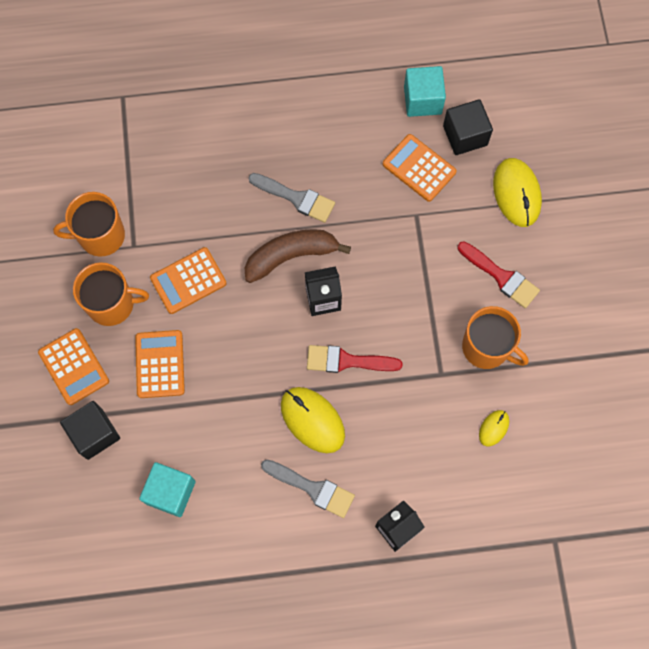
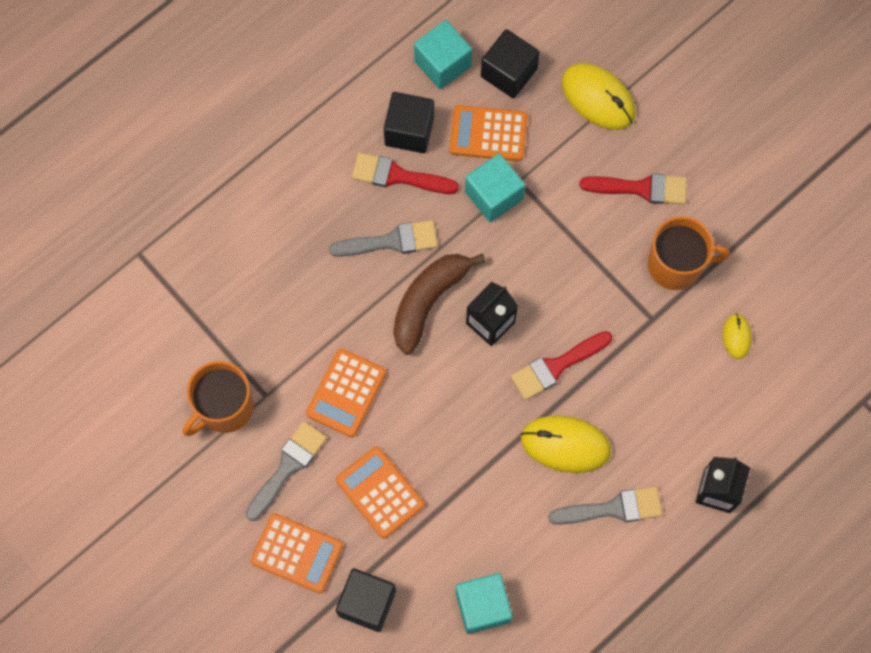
camera: 35 degrees left, 0 degrees up
(112, 304) = (288, 466): orange mug -> grey brush
(334, 156) = (397, 176): none -> red brush
(365, 131) = (409, 131): none -> black cube
(391, 213) = (494, 195): none -> turquoise cube

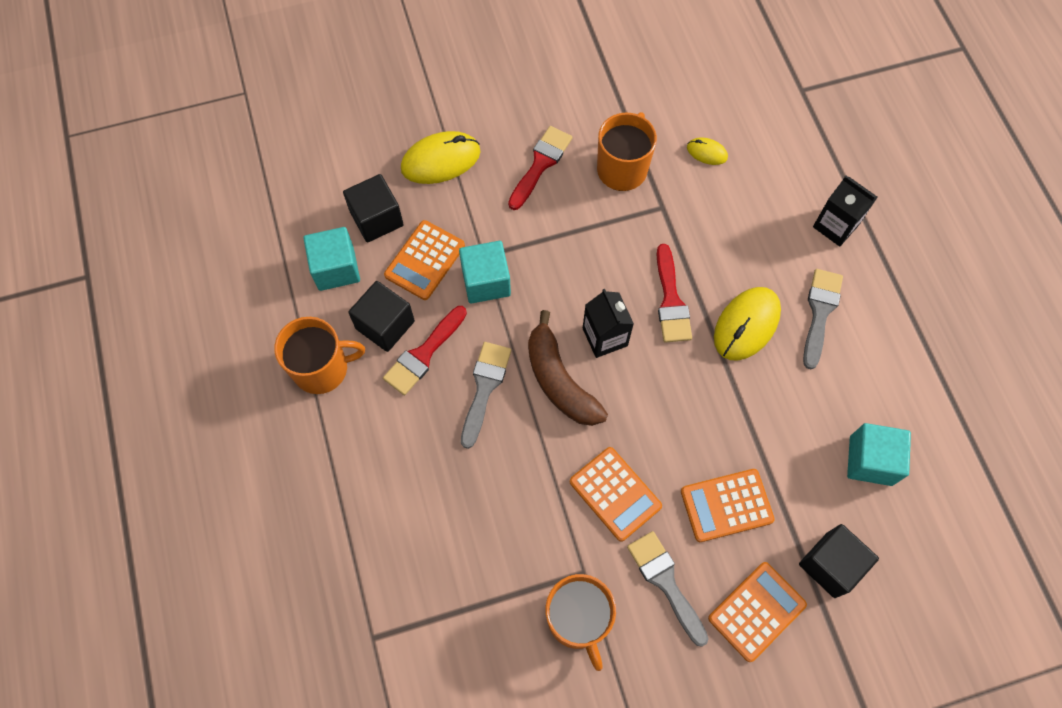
camera: 65 degrees left, 5 degrees down
(344, 100) = (322, 368): none -> orange mug

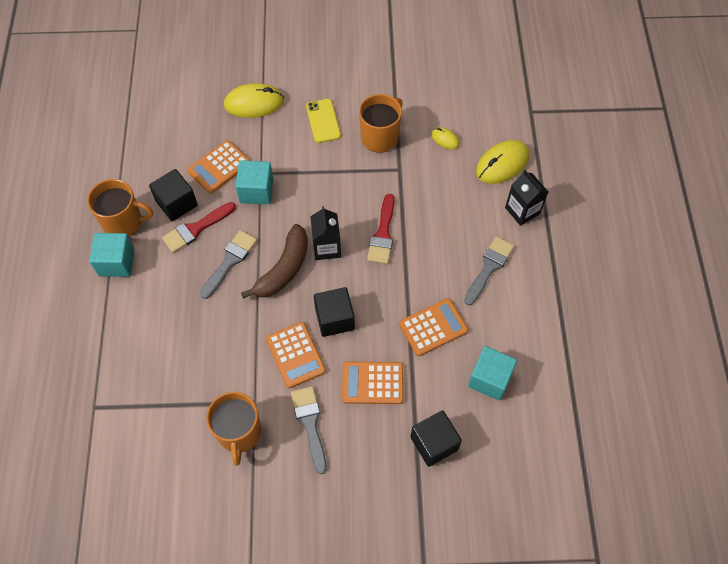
camera: 15 degrees right, 5 degrees down
(336, 268) = (157, 158): turquoise cube -> turquoise cube (116, 262)
(376, 219) = (196, 132): black cube -> black cube (334, 319)
(540, 164) = (323, 121): red brush -> yellow phone
(559, 380) = (284, 269): brown banana -> brown banana turned 135 degrees counterclockwise
(746, 325) = (431, 263): yellow mouse -> yellow mouse (502, 164)
(756, 611) = (368, 461): orange calculator -> orange calculator (433, 327)

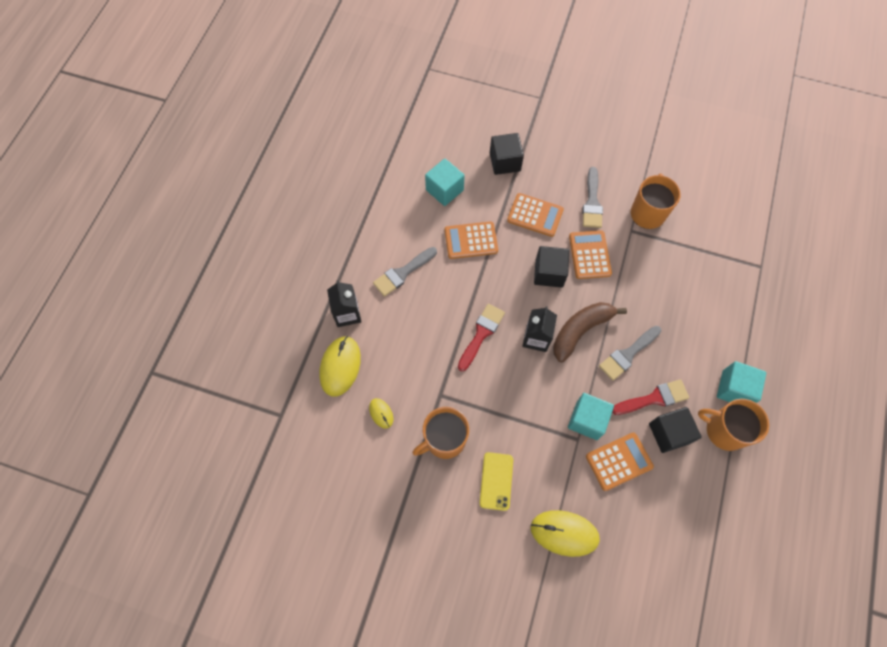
camera: 160 degrees left, 5 degrees up
(502, 164) = (340, 366): yellow mouse -> yellow mouse turned 60 degrees counterclockwise

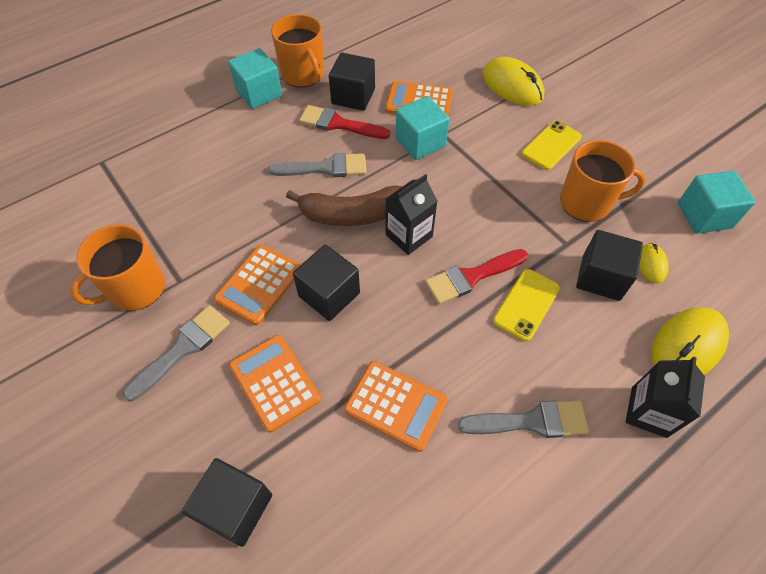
camera: 145 degrees left, 10 degrees down
(407, 383) = (601, 277): none -> black cube
(440, 336) = (526, 304): none -> yellow phone
(444, 190) = (373, 525): turquoise cube -> turquoise cube (704, 215)

